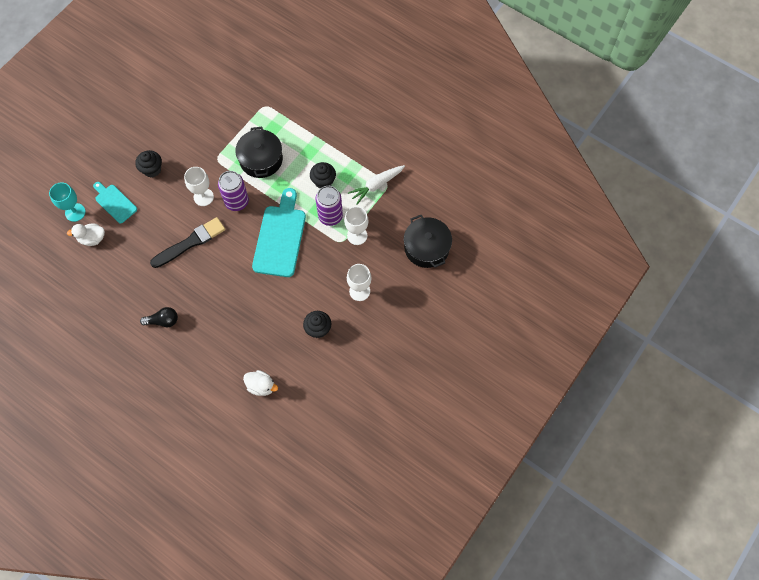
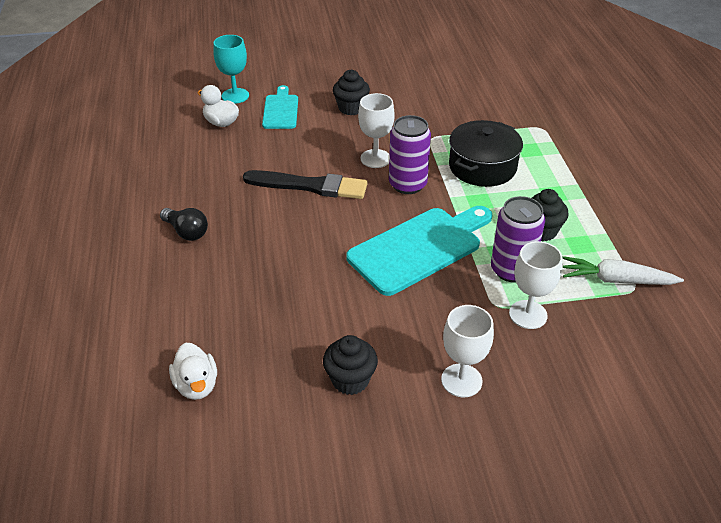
camera: 45 degrees right, 25 degrees down
(426, 247) = (628, 403): black pot -> none

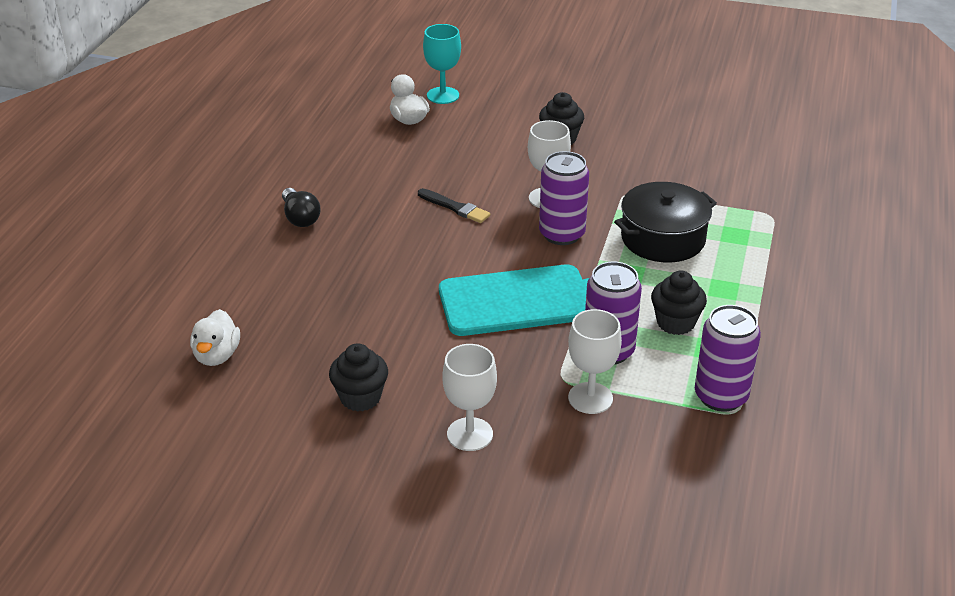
camera: 25 degrees right, 5 degrees down
(281, 110) = (481, 122): turquoise cutting board -> none
(310, 186) = (455, 207): black brush -> black brush, size x0.57
(616, 280) = (721, 396): white carrot -> purple can

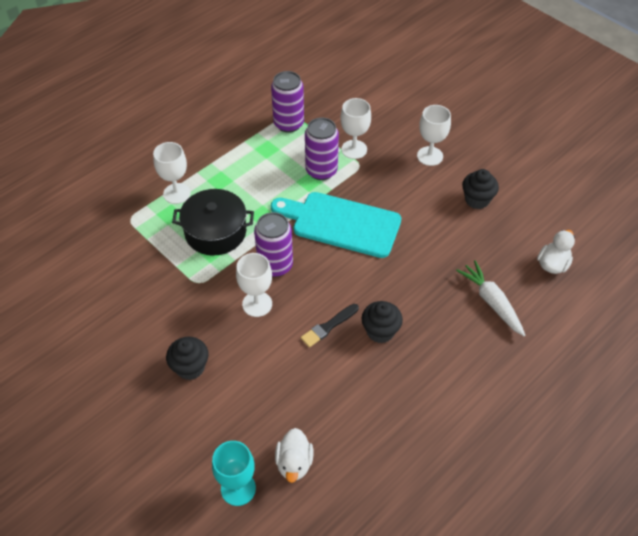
camera: 150 degrees left, 15 degrees up
(282, 289) = (491, 302): none -> white carrot
(300, 218) = (450, 371): black light bulb -> none
(455, 207) = (328, 326): black brush -> black brush turned 105 degrees counterclockwise
(675, 323) = (269, 171): black cupcake -> black cupcake (380, 331)
(755, 257) = (176, 193): none -> white goblet

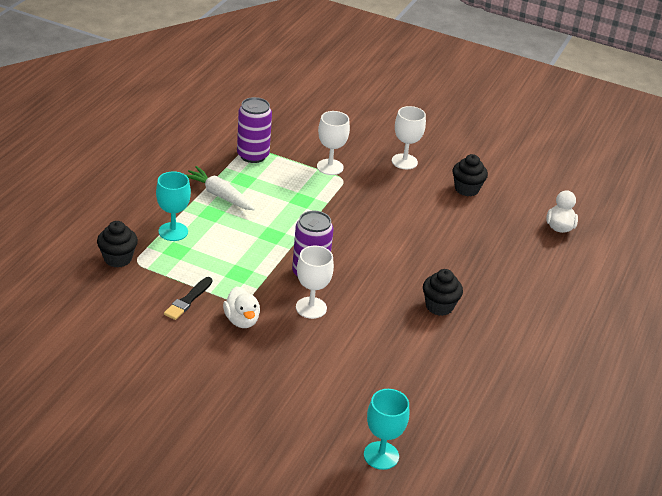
camera: 25 degrees left, 15 degrees down
(176, 193) = (173, 231): white goblet -> turquoise goblet
(190, 367) = (276, 372): black cupcake -> black cupcake (118, 259)
(215, 232) = (233, 257): black pot -> none
(294, 463) = (421, 424): white duck -> white duck (241, 320)
(321, 171) = (308, 189): purple can -> none
(328, 326) = (390, 312): black brush -> black brush (188, 300)
(341, 223) = (353, 228): turquoise cutting board -> none
(491, 302) = (523, 265): white carrot -> white carrot (219, 195)

